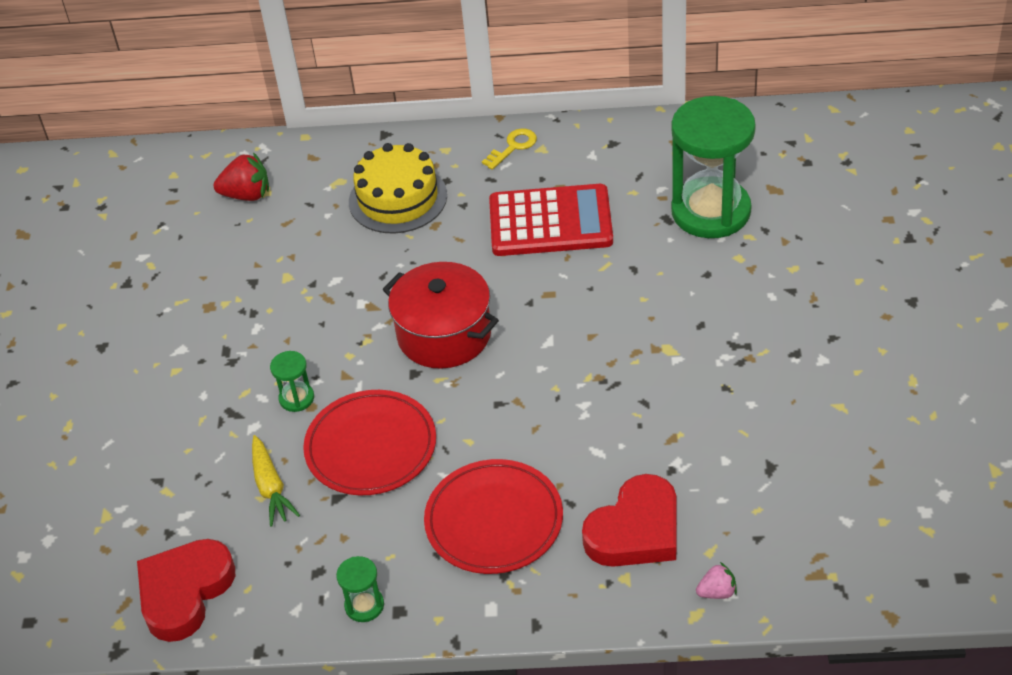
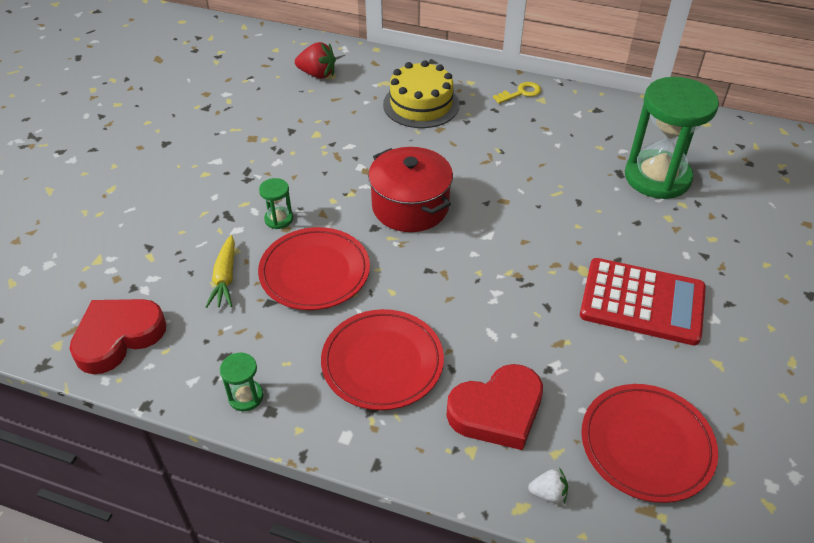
camera: 15 degrees right, 0 degrees up
(550, 222) = (527, 150): red calculator -> red calculator (642, 302)
(717, 592) = (548, 493): pink strawberry -> white strawberry
(795, 513) = (646, 445): none -> red plate

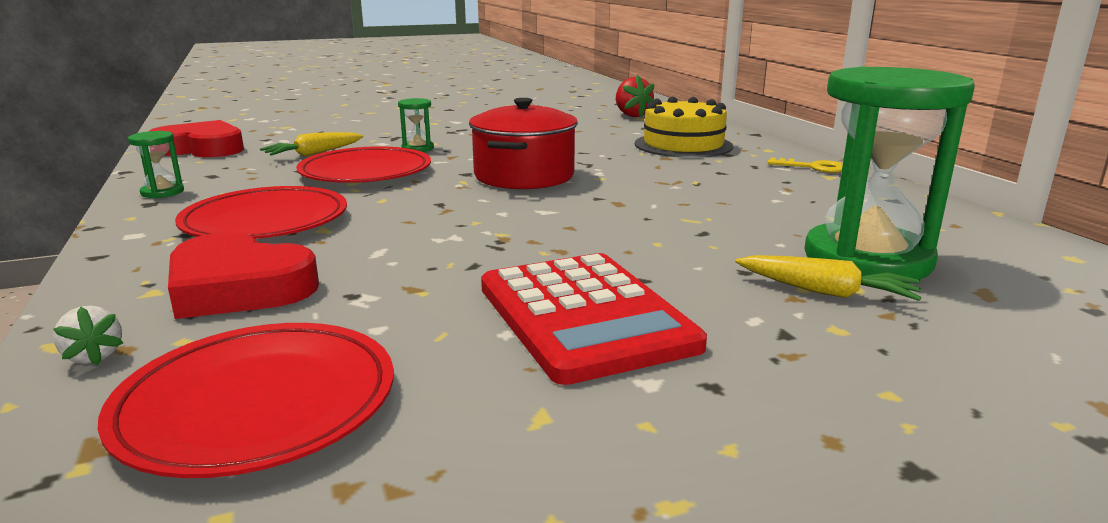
camera: 50 degrees right, 25 degrees down
(678, 215) = (825, 292): none -> yellow carrot

